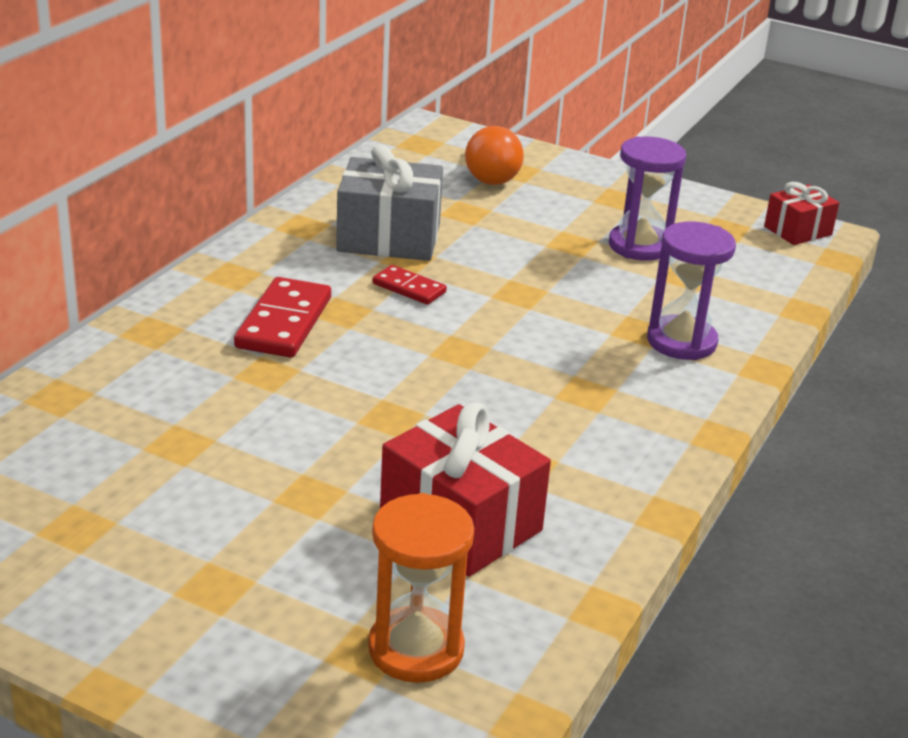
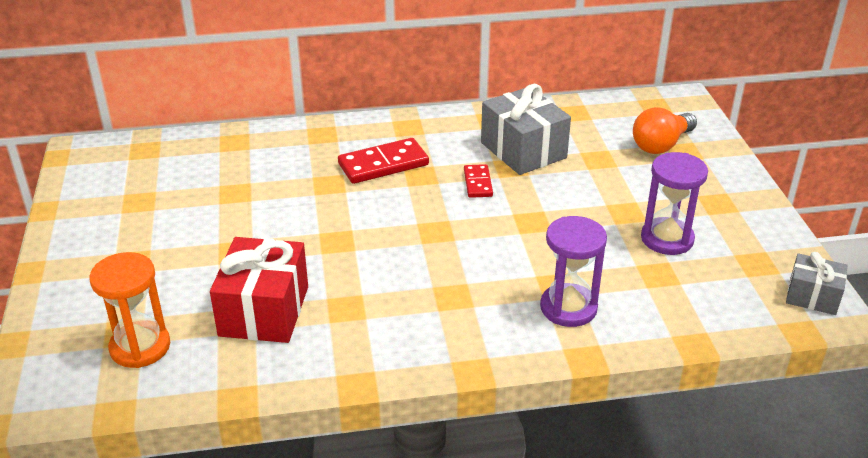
camera: 55 degrees right, 5 degrees up
(797, 231) = (812, 296): red gift -> grey gift

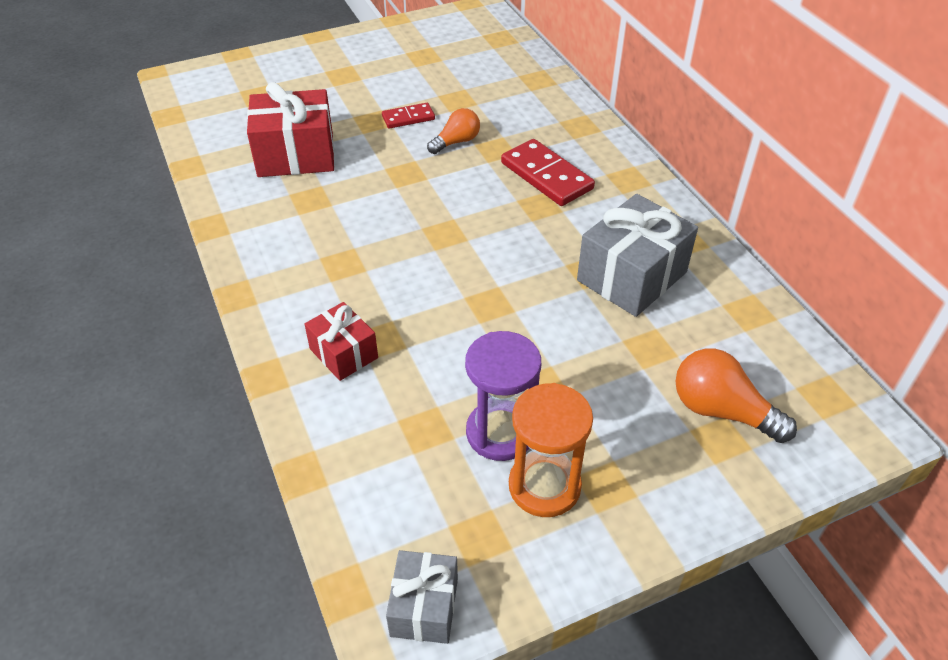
camera: 75 degrees right, 10 degrees up
(140, 347) = (241, 107): orange hourglass -> orange hourglass (544, 486)
(305, 204) = (456, 142): none -> orange light bulb
(478, 183) = (545, 250): red domino -> red domino (408, 118)
(568, 308) = (343, 353): purple hourglass -> red gift

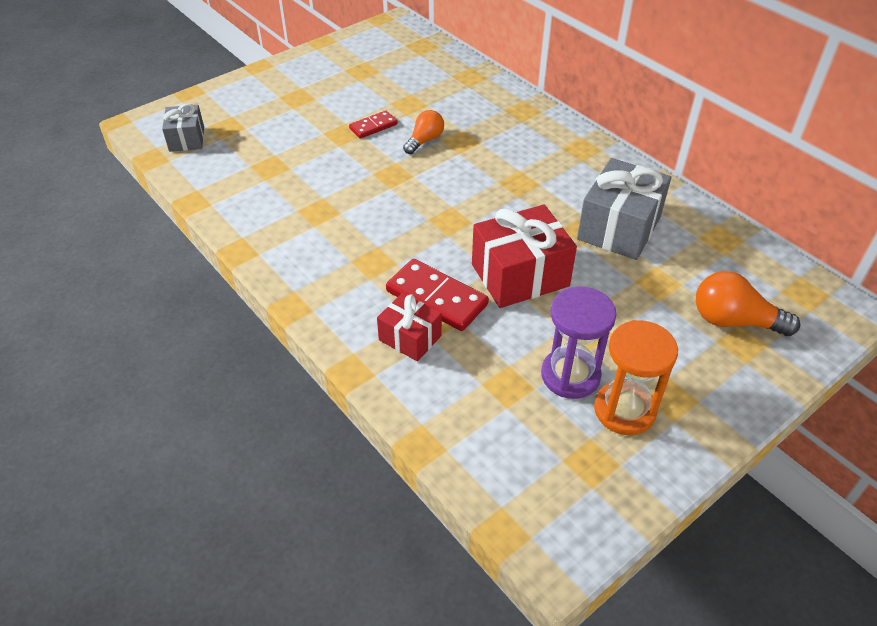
camera: 15 degrees left, 0 degrees up
(296, 155) = (287, 175): red gift -> red gift (520, 275)
(424, 607) = (572, 529): grey gift -> grey gift (187, 139)
(546, 176) = (514, 157): red domino -> red domino (437, 297)

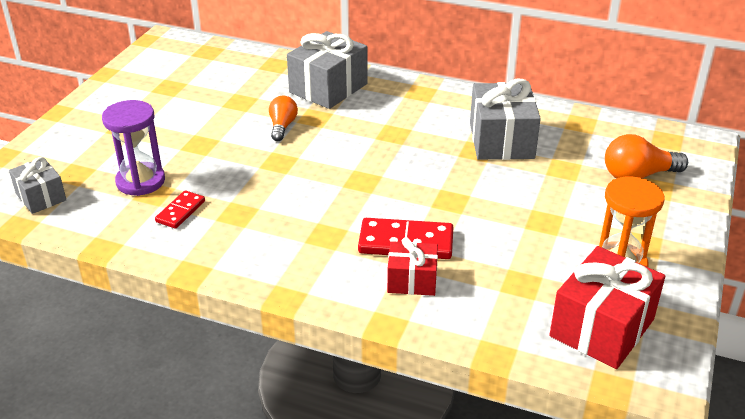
camera: 30 degrees left, 10 degrees down
(373, 126) = (224, 129): red domino -> red domino (180, 211)
(497, 116) = (328, 88): none -> grey gift
(520, 275) = (457, 201): red gift -> red gift (601, 327)
(570, 375) = (560, 257): purple hourglass -> purple hourglass (140, 181)

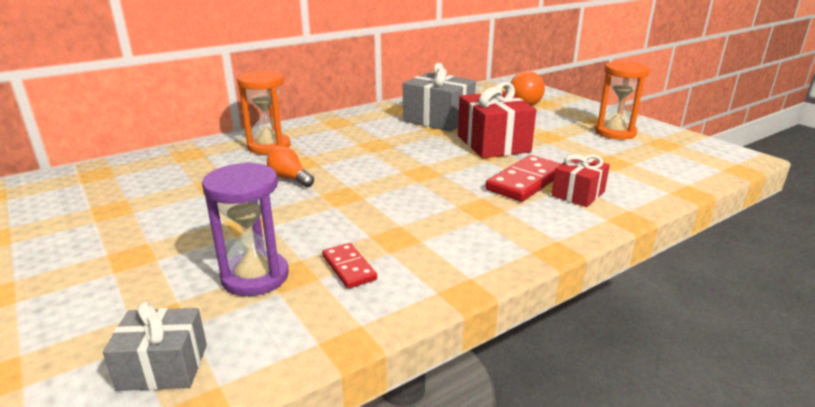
camera: 55 degrees left, 10 degrees down
(328, 88) = (269, 146): grey gift -> orange hourglass
(601, 327) = (678, 155): red gift -> red gift (493, 144)

